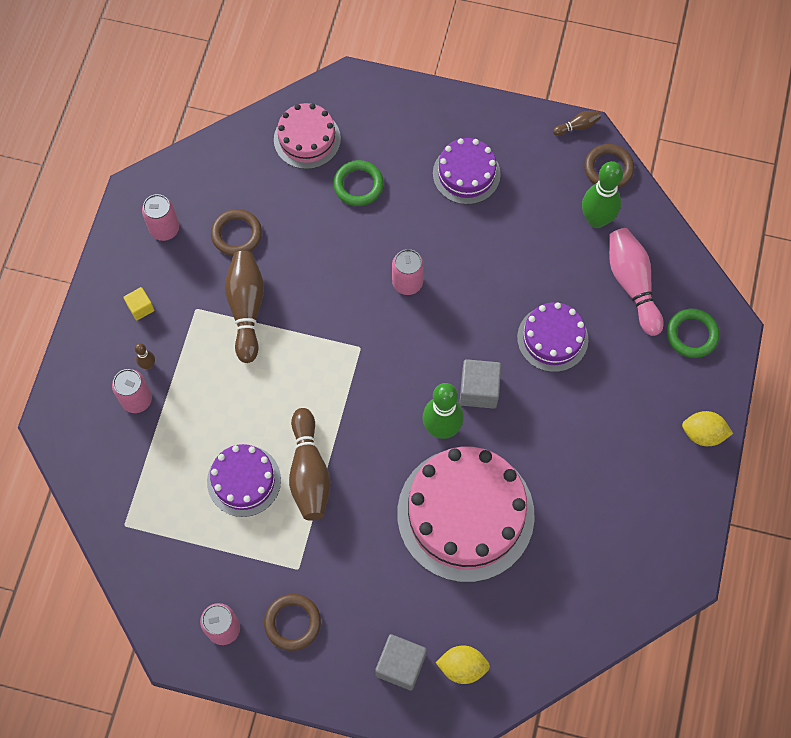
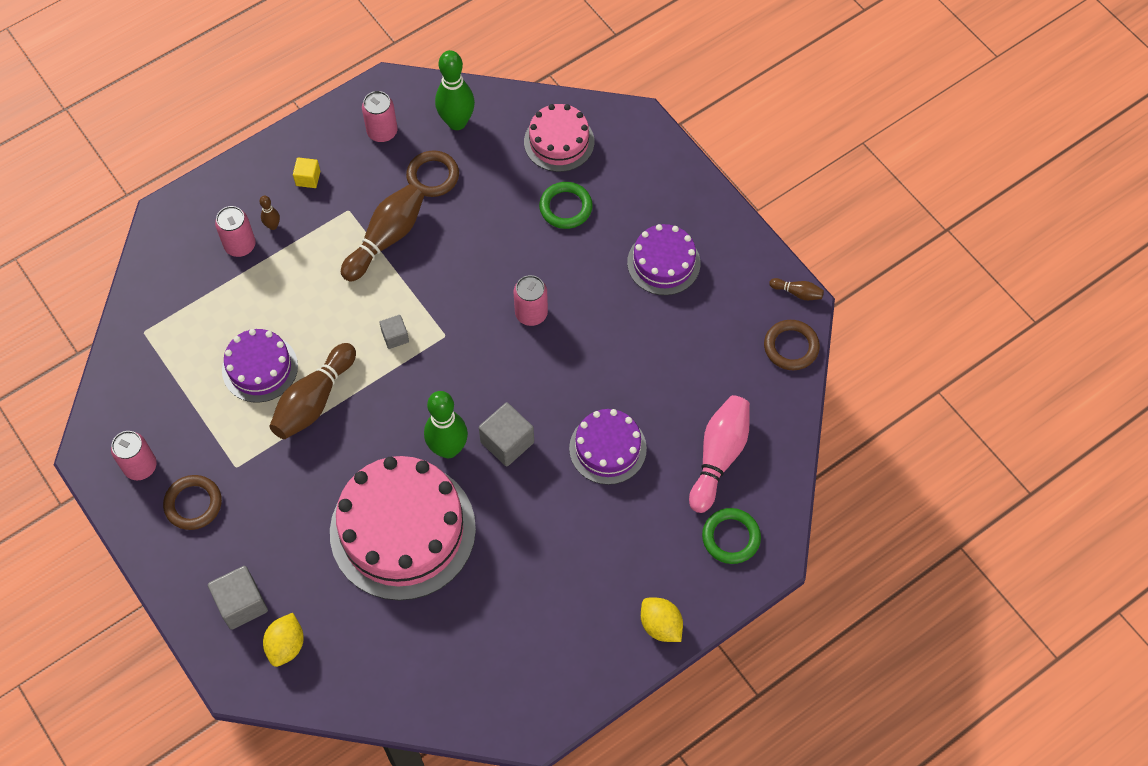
camera: 40 degrees right, 5 degrees down
(324, 377) = (395, 336): none -> grey cube
(462, 667) = (286, 645): yellow lemon -> yellow lemon turned 60 degrees clockwise
(596, 220) = (739, 381): green bowling pin -> green bowling pin (457, 122)

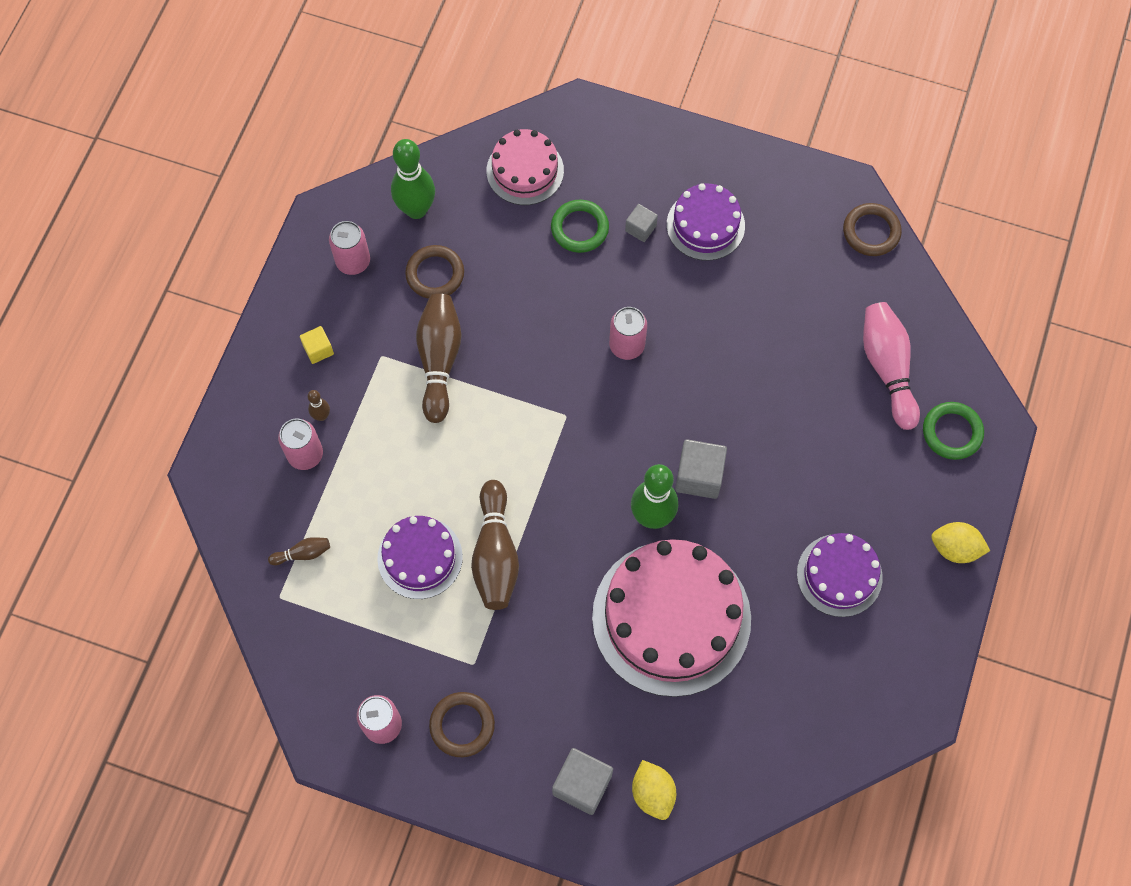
camera: 35 degrees left, 5 degrees up
(395, 336) = (521, 446): grey cube -> grey cube (640, 228)
(607, 448) = (789, 423): purple cake -> purple cake (839, 575)
(797, 293) = (839, 180): brown bowling pin -> brown bowling pin (303, 553)

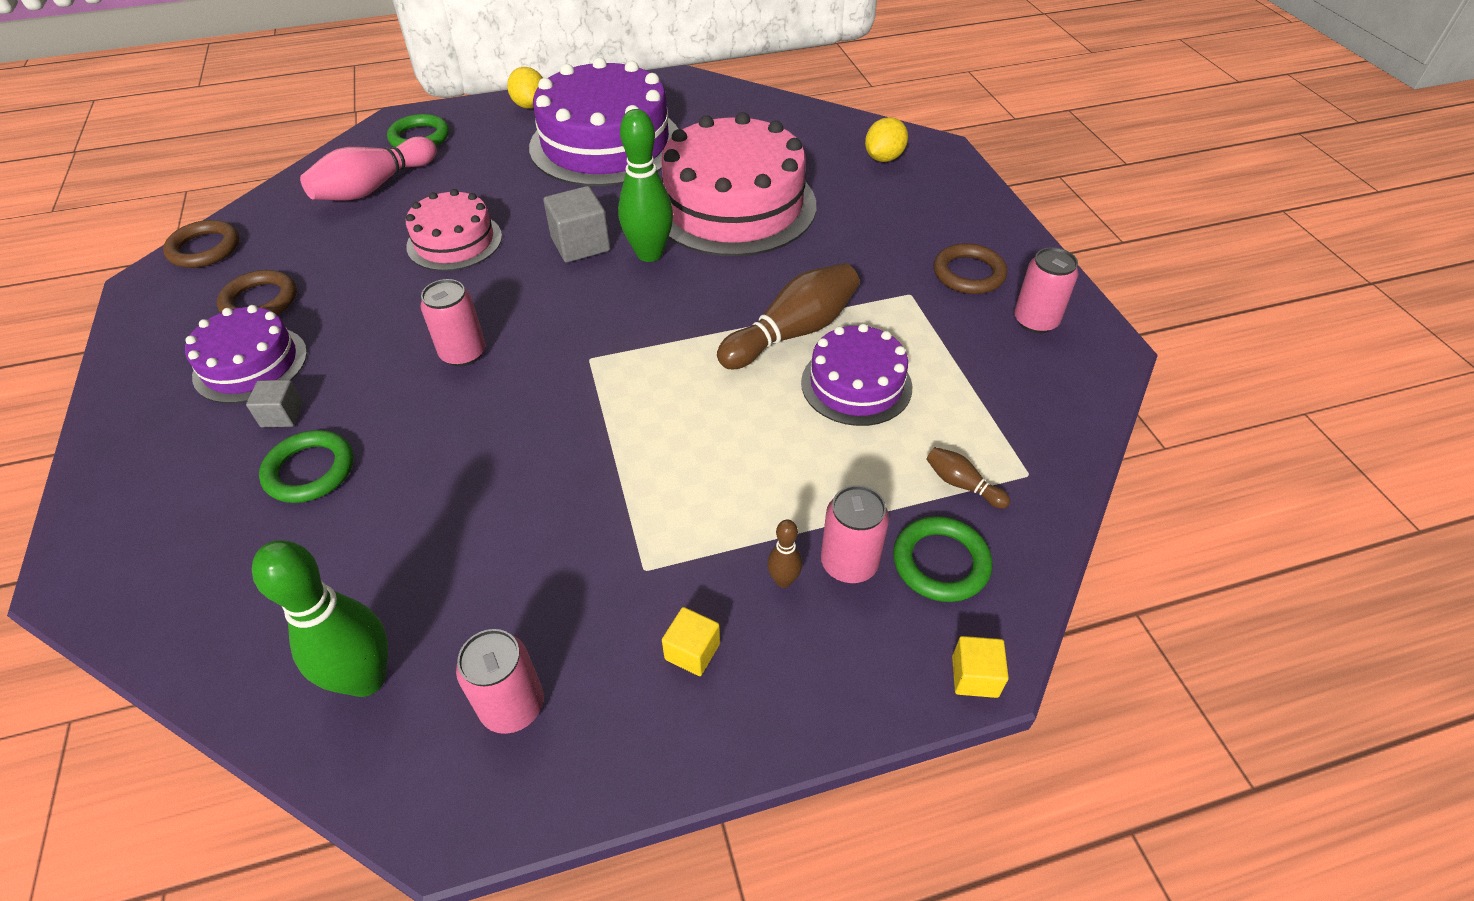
camera: 125 degrees left, 20 degrees down
(204, 463) = (974, 676): none -> yellow cube
(268, 499) = (940, 563): none -> green ring
(435, 274) = (473, 585): brown ring -> brown ring (260, 301)
(439, 360) = (604, 503): brown bowling pin -> none
(525, 171) = (229, 580): pink cake -> pink cake (454, 241)
(582, 784) = (924, 191): grey cube -> none
(839, 575) = (605, 143): purple cake -> purple cake, size x1.84

